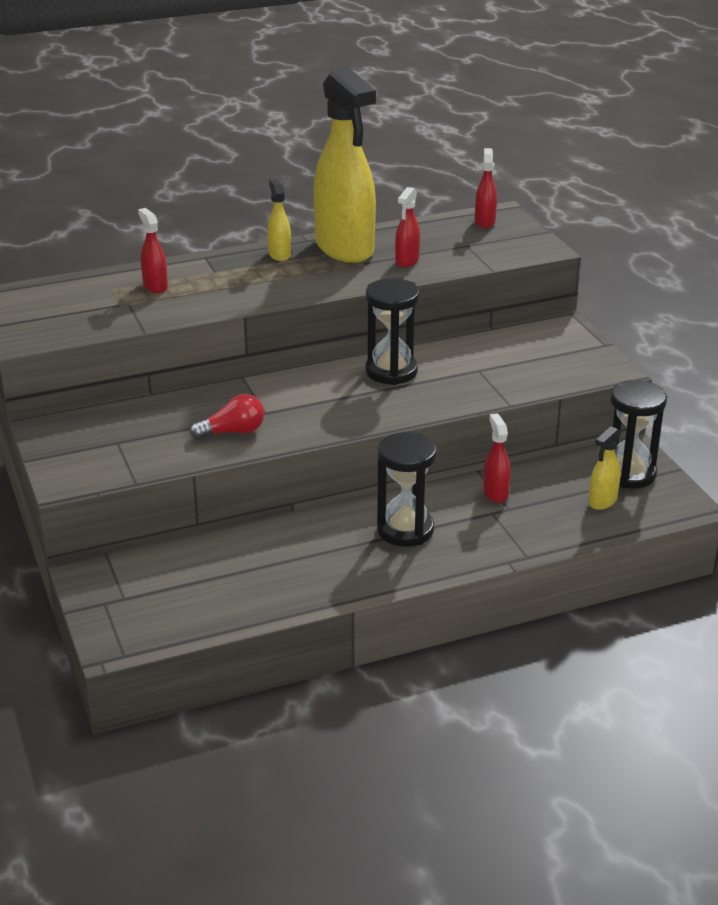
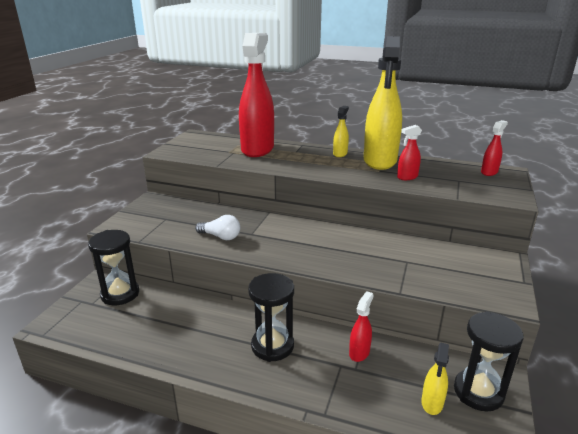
camera: 40 degrees right, 5 degrees down
(155, 286) = (257, 149): red spray bottle -> red spray bottle, size x2.37
(233, 432) = (220, 237): red light bulb -> white light bulb
(391, 371) = (350, 240): black hourglass -> black hourglass (120, 294)
(602, 501) = (432, 403): yellow spray bottle -> yellow spray bottle turned 60 degrees counterclockwise

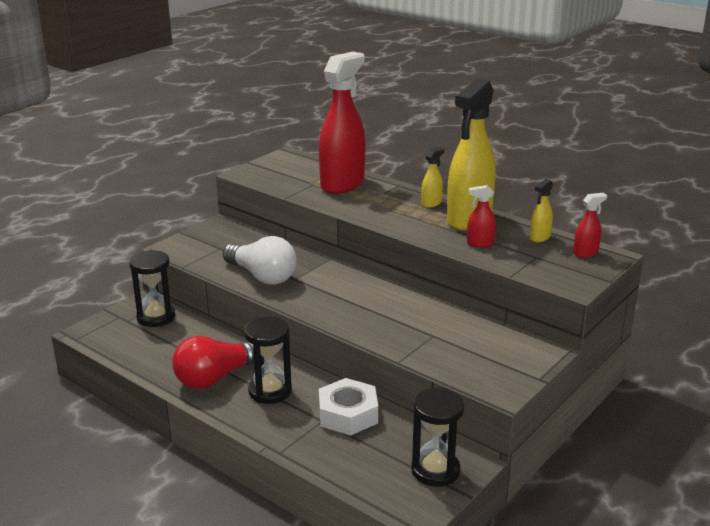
camera: 20 degrees right, 0 degrees up
(211, 344) = (216, 377): none -> red light bulb
(220, 237) = (262, 276): white light bulb -> white light bulb, size x1.75
(359, 352) = (348, 414): red spray bottle -> white nut
(432, 403) = (383, 467): yellow spray bottle -> yellow spray bottle (539, 237)

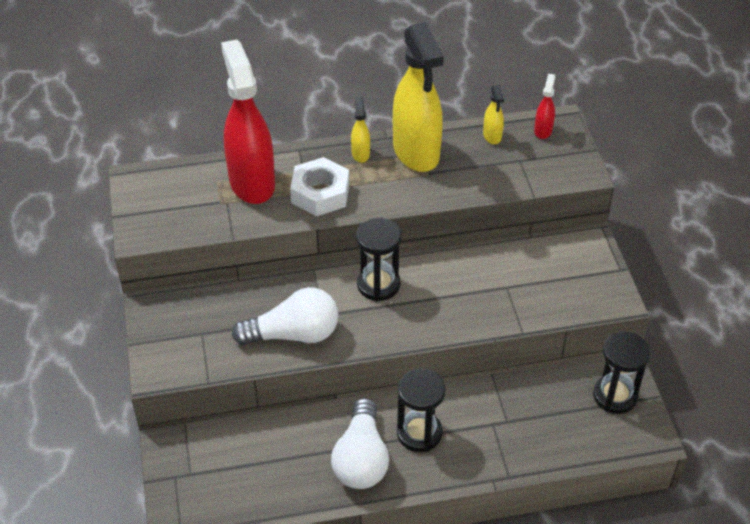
camera: 50 degrees left, 20 degrees up
(156, 317) = (209, 448): black hourglass -> black hourglass (378, 285)
(216, 377) = (361, 459): red light bulb -> white light bulb
(348, 414) = (500, 402): white nut -> white nut (320, 193)
(480, 243) = (464, 175): red spray bottle -> none

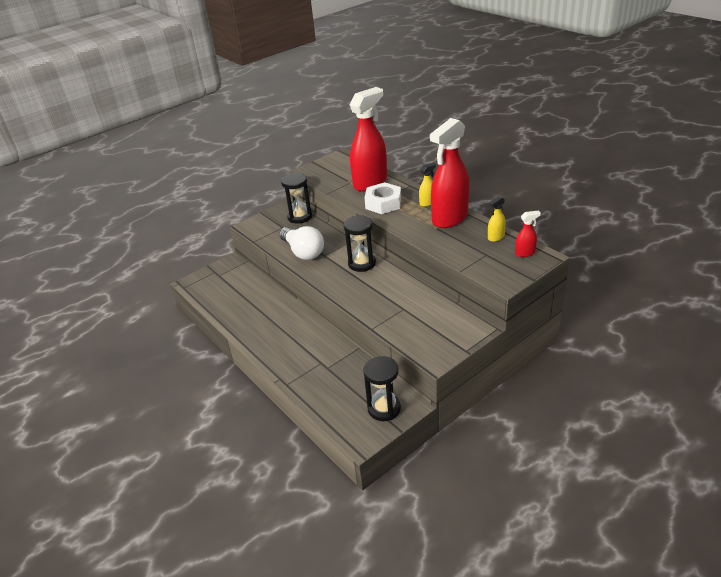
camera: 65 degrees right, 10 degrees down
(361, 459) = (262, 323): white light bulb -> none
(416, 152) = (449, 218): yellow spray bottle -> red spray bottle
(419, 433) = (294, 337): black hourglass -> black hourglass (299, 217)

